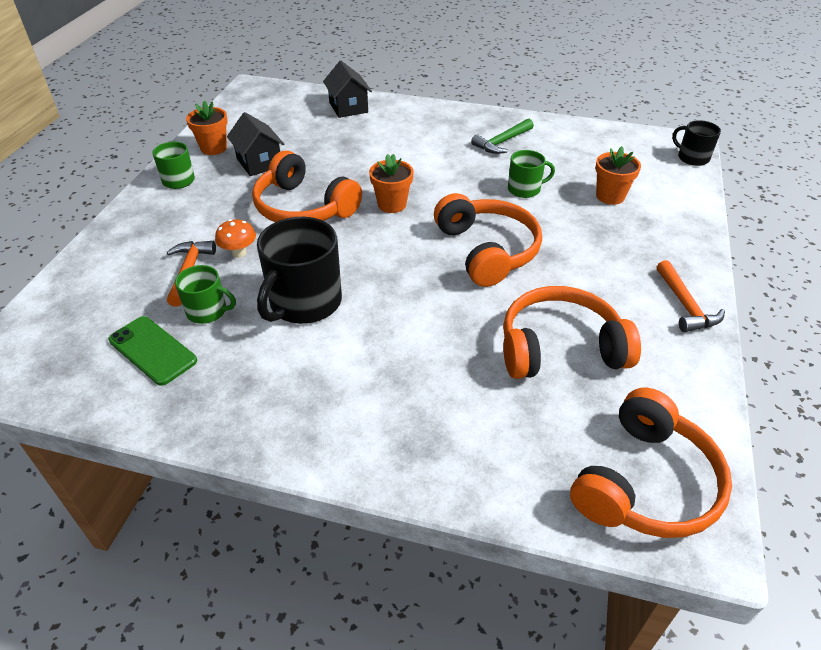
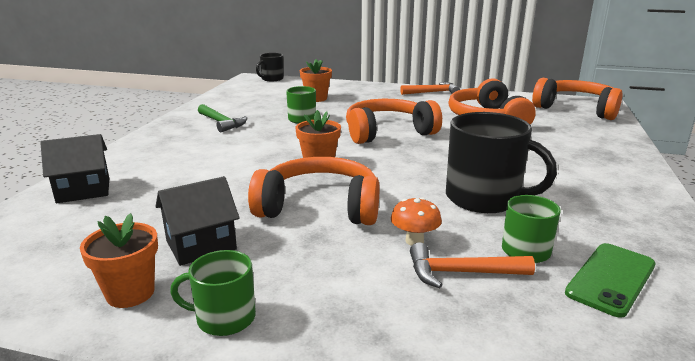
camera: 90 degrees left, 20 degrees down
(304, 207) = (319, 207): orange headphones -> orange headphones turned 120 degrees counterclockwise

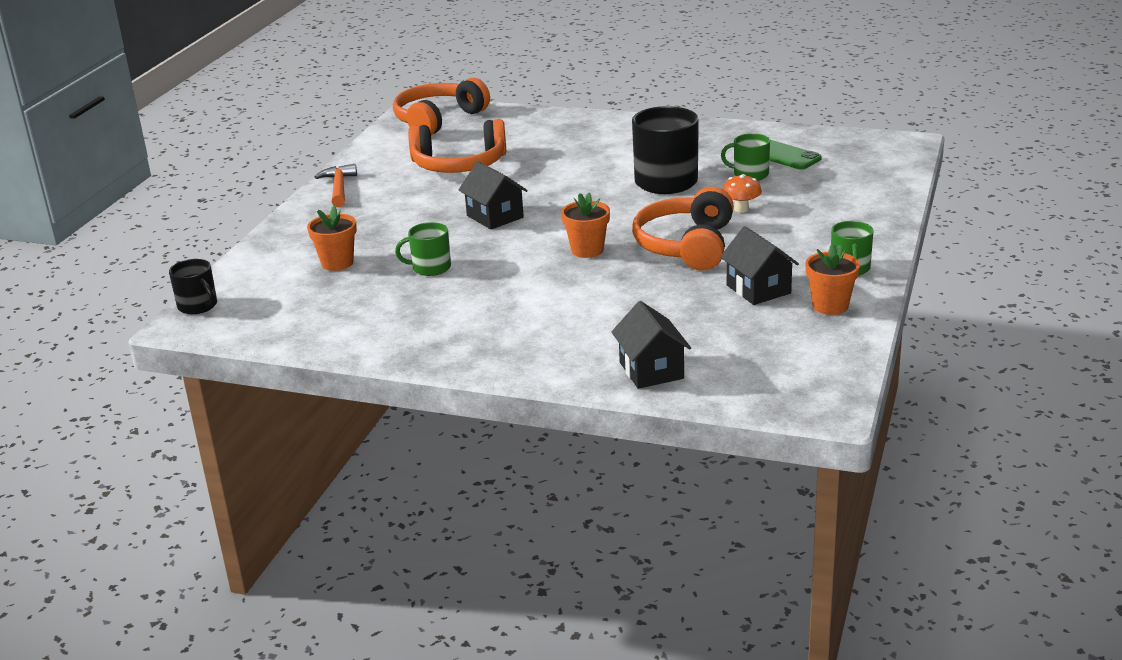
camera: 85 degrees left, 5 degrees up
(221, 123) = (432, 321): green hammer -> none
(388, 132) = (495, 216): orange headphones -> black house
(461, 273) = (782, 196): orange hammer -> none

